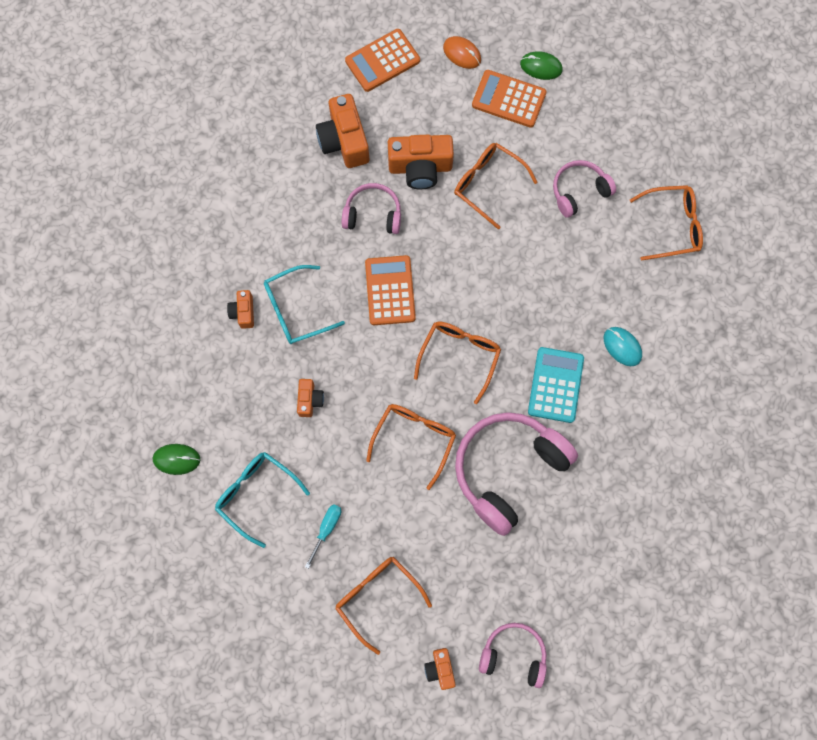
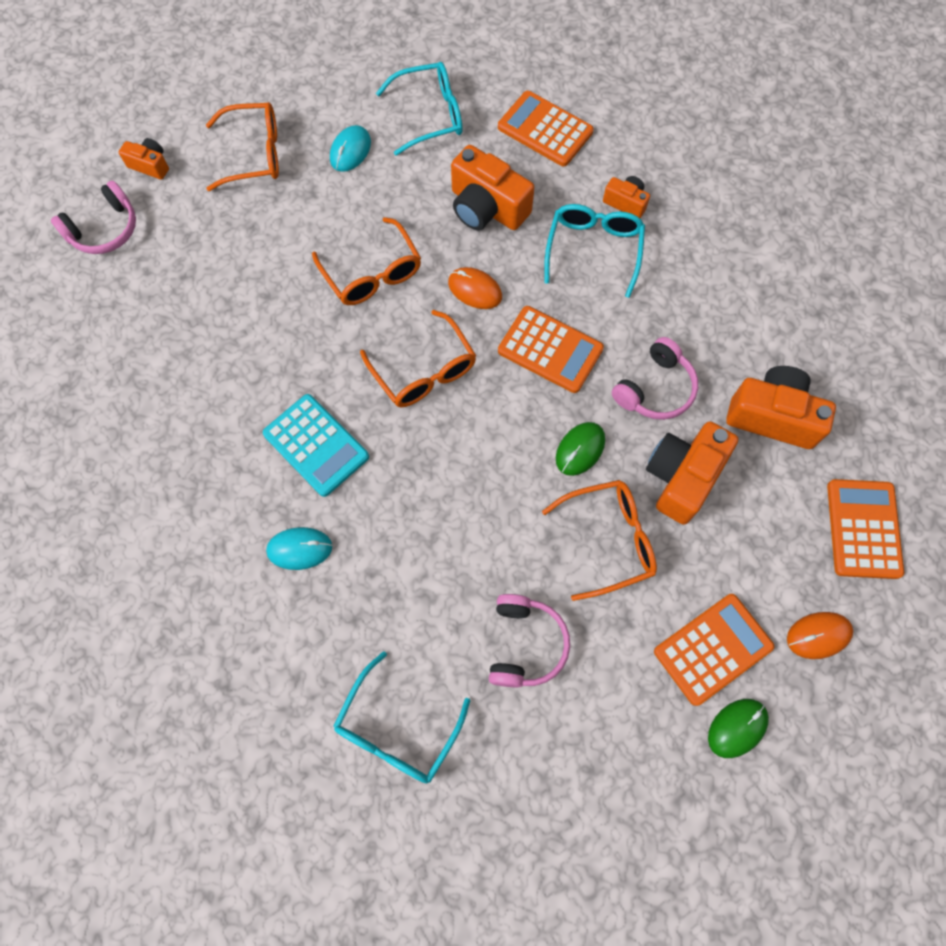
camera: 125 degrees right, 5 degrees down
(176, 459) = (515, 73): green mouse -> green mouse (580, 449)
(215, 404) = (545, 129): none -> orange calculator
(310, 400) = (487, 207): orange camera -> orange camera, size x1.90
(326, 529) = (350, 151): turquoise screwdriver -> turquoise mouse
(379, 364) = (475, 290): none -> orange mouse
(508, 470) = (270, 338): pink headphones -> none
(671, 226) = (397, 728): orange glasses -> turquoise glasses

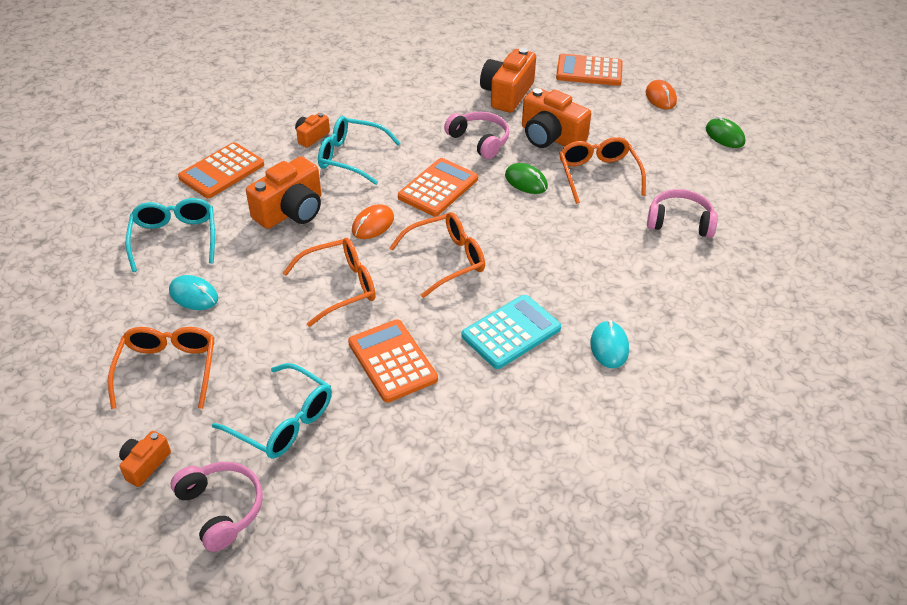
camera: 85 degrees left, 25 degrees down
(397, 728) = (753, 293): turquoise glasses -> turquoise glasses (282, 421)
(713, 649) = (674, 139): orange calculator -> orange calculator (392, 361)

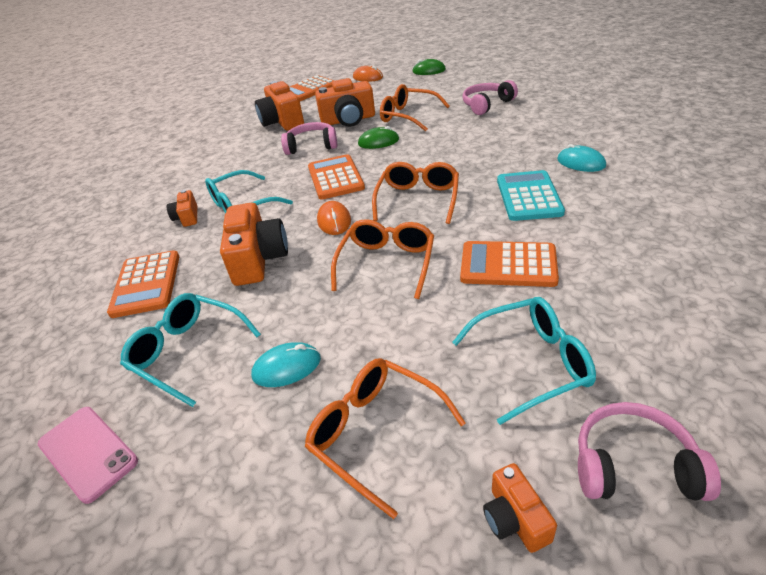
camera: 45 degrees left, 5 degrees down
(74, 250) = (87, 452): none -> pink phone

